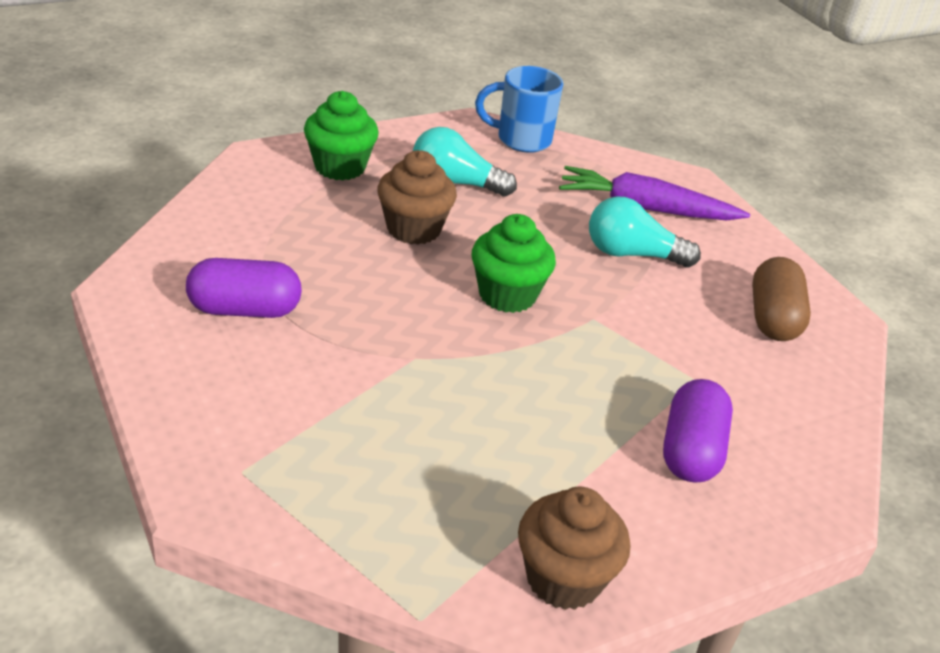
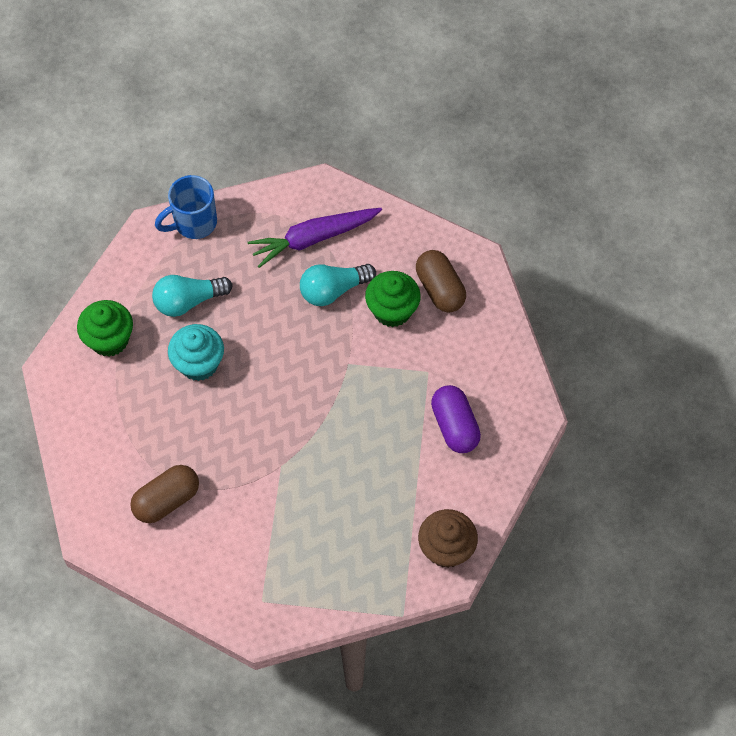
camera: 30 degrees left, 25 degrees up
(244, 309) = (167, 500): purple capsule -> brown capsule
(413, 229) = (199, 363): brown cupcake -> turquoise cupcake
(507, 295) = (291, 380): green cupcake -> green cupcake (392, 310)

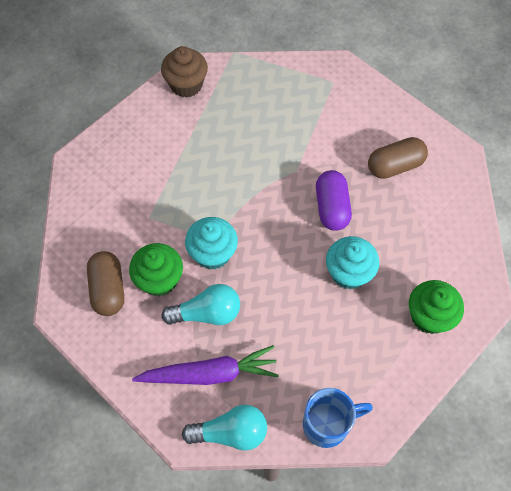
camera: 165 degrees left, 0 degrees up
(188, 301) = (348, 337): turquoise light bulb -> turquoise light bulb (231, 433)
(346, 349) = (213, 253): none -> turquoise cupcake
(454, 426) = (144, 168): purple capsule -> purple capsule (331, 208)

